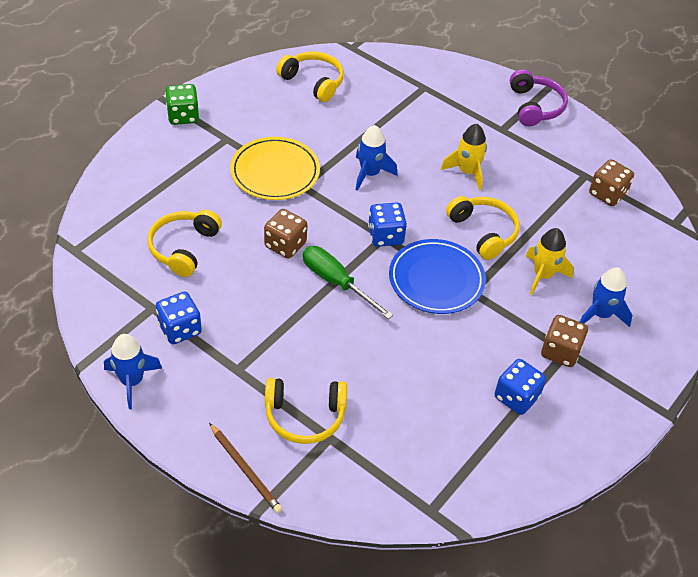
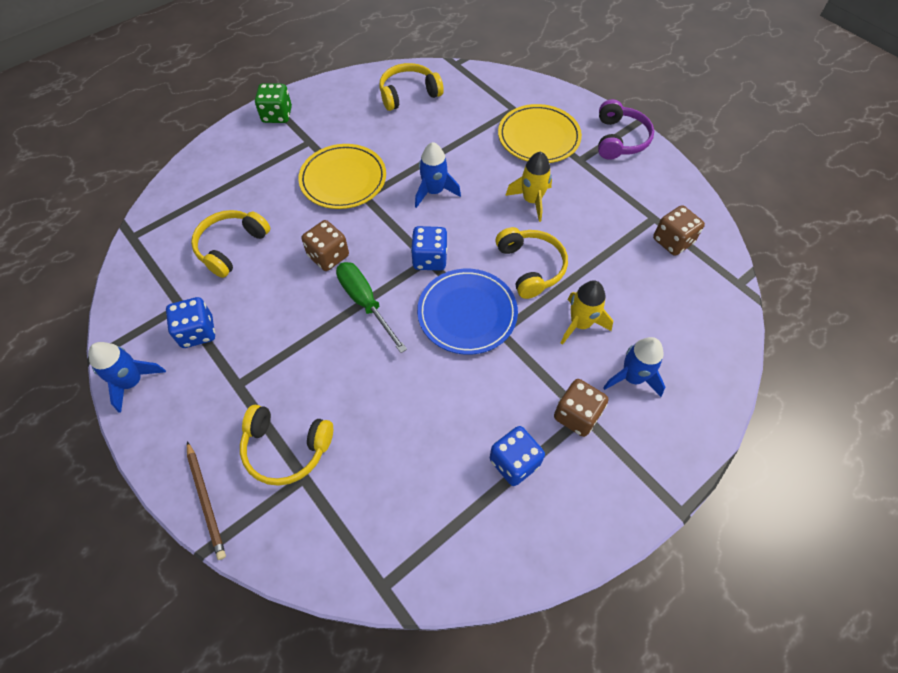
camera: 15 degrees right, 10 degrees up
(313, 82) = (408, 94): yellow headphones -> yellow headphones turned 75 degrees counterclockwise
(457, 112) = (538, 137): none -> yellow plate

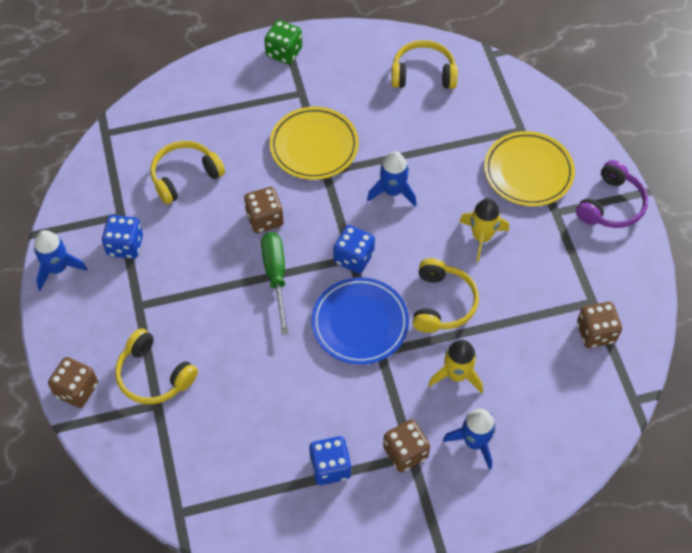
camera: 25 degrees right, 0 degrees up
(206, 501) = (77, 390): brown pencil -> brown dice

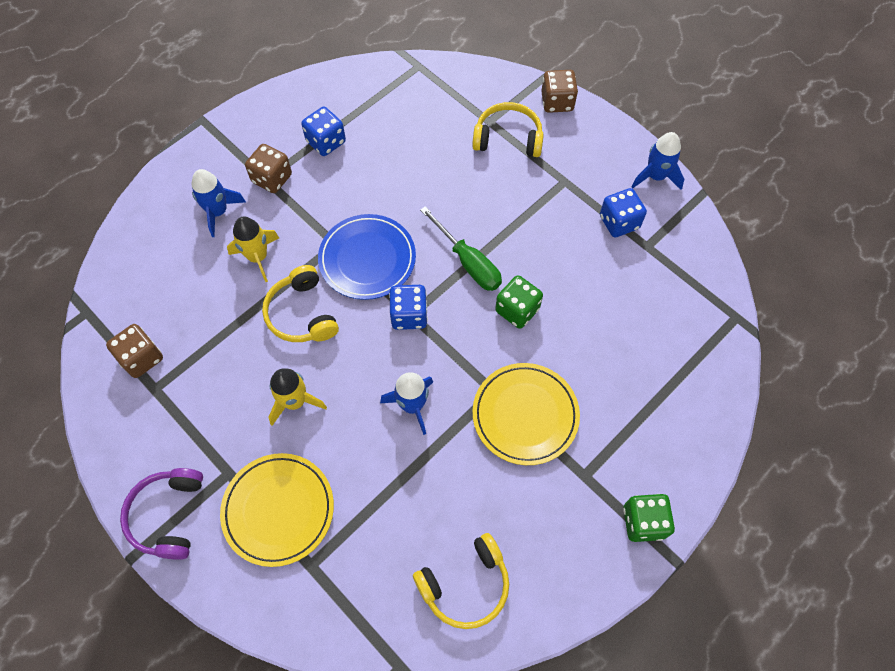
camera: 150 degrees right, 5 degrees up
(184, 176) = (624, 313): yellow headphones -> none
(264, 219) = (517, 310): brown dice -> green dice

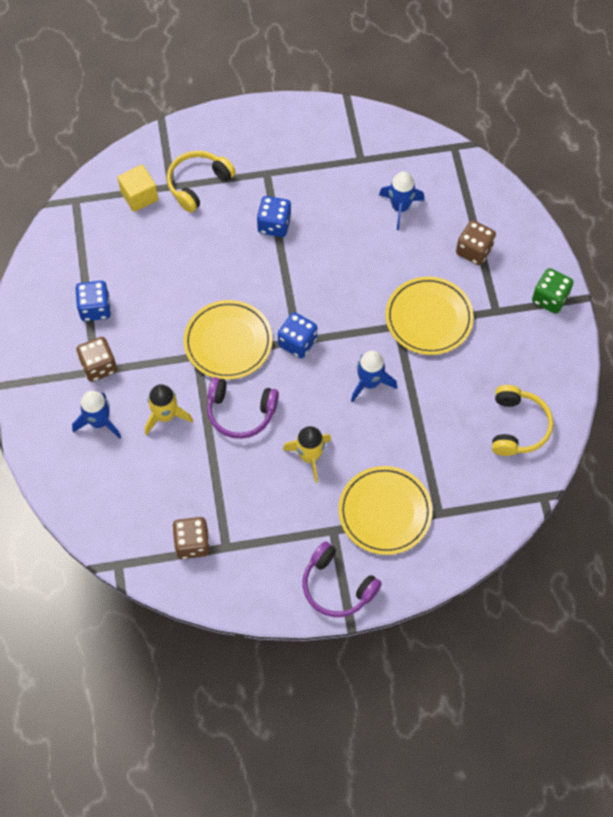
camera: 55 degrees left, 0 degrees up
(301, 314) = (240, 413): yellow headphones -> purple headphones
(367, 259) = (228, 342): blue plate -> yellow plate
(459, 105) = (139, 196): none -> yellow cube
(468, 262) = (284, 278): green screwdriver -> none
(517, 310) = (347, 272): green dice -> none
(557, 102) = (192, 131): brown dice -> brown dice (474, 250)
(619, 222) = (328, 163): blue dice -> blue dice (274, 225)
(655, 176) = (310, 115): blue rocket -> blue rocket (400, 208)

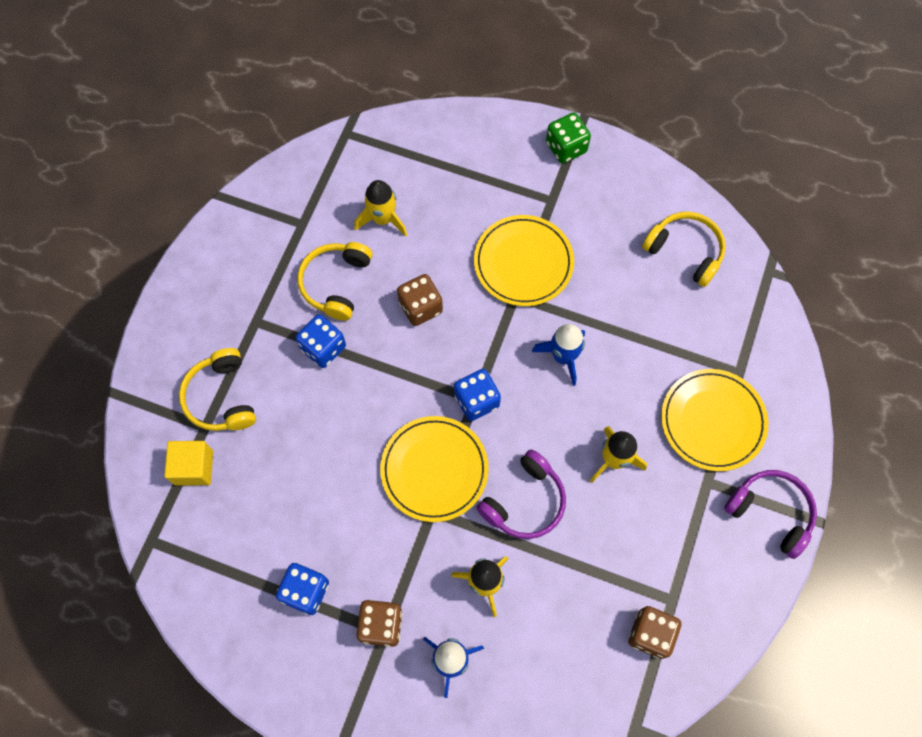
camera: 60 degrees left, 5 degrees up
(328, 205) = (335, 283): none -> yellow headphones
(337, 587) = (771, 512): purple headphones -> purple headphones turned 120 degrees counterclockwise
(400, 208) = (383, 219): blue rocket -> yellow rocket
(474, 250) = (474, 182): brown dice -> brown dice (420, 307)

